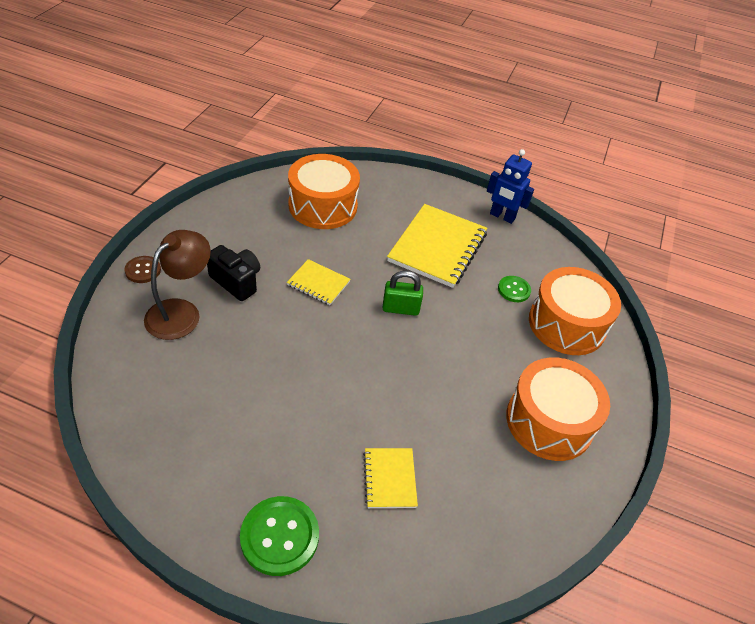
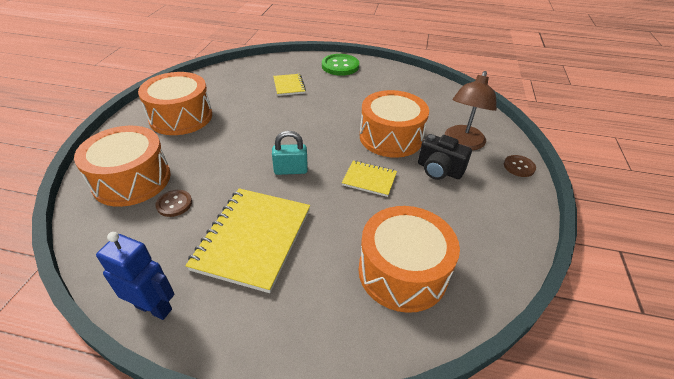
camera: 175 degrees right, 5 degrees down
(267, 336) = (391, 137): none -> orange drum
(400, 308) = (290, 170): green padlock -> turquoise padlock
(514, 290) = (174, 204): green button -> brown button

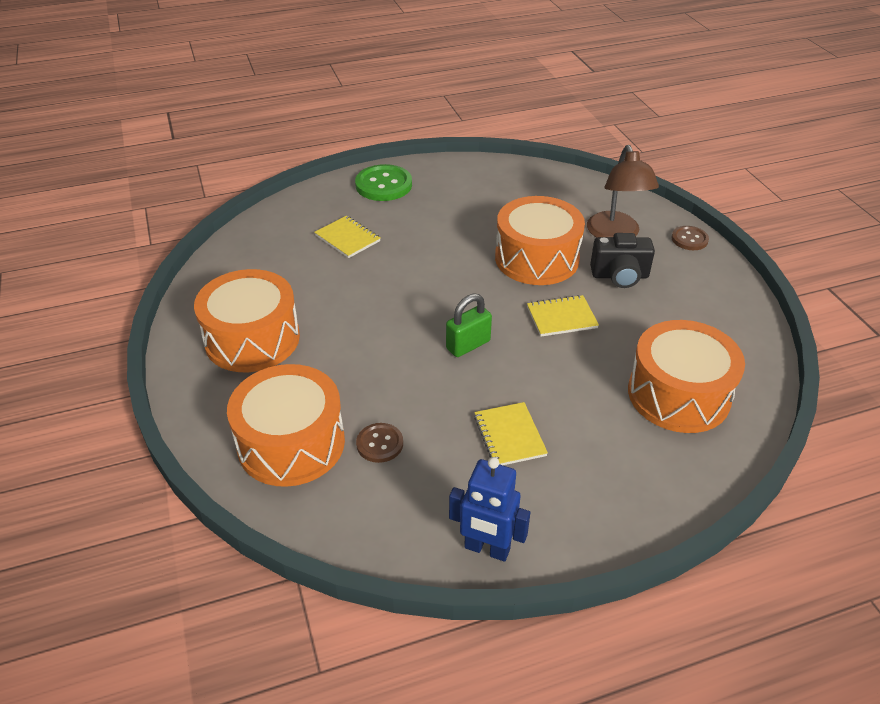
camera: 30 degrees left, 0 degrees up
(154, 307) = (487, 549): blue robot -> blue robot turned 150 degrees counterclockwise
(253, 239) = (509, 436): yellow notebook -> yellow notebook, size x0.51
(290, 170) = (468, 345): turquoise padlock -> green padlock

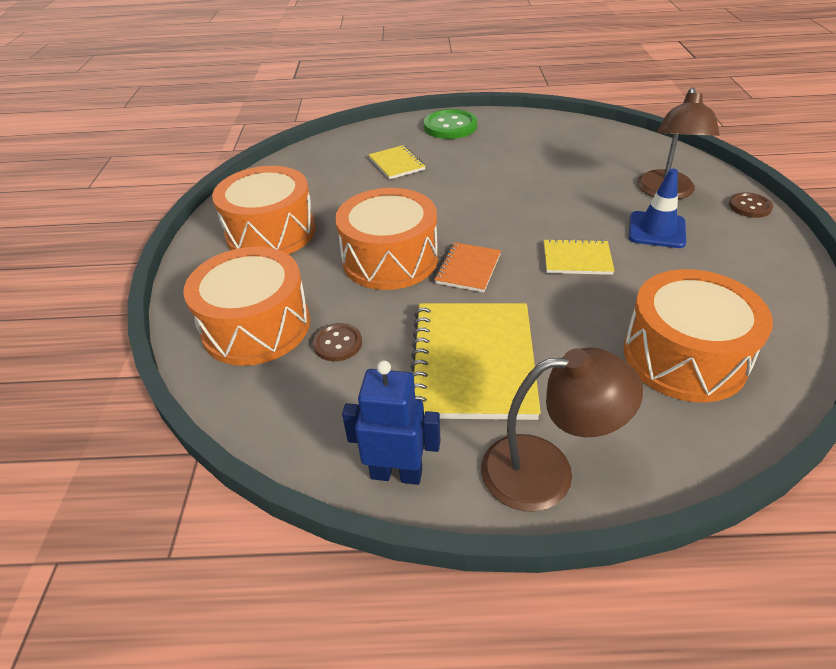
camera: 20 degrees right, 0 degrees up
(468, 345) = (468, 269): green padlock -> orange notebook
(487, 549) = (396, 473): blue robot -> blue robot turned 150 degrees clockwise
(509, 436) = (472, 362): yellow notebook -> yellow notebook, size x1.95
(536, 258) = (572, 203): orange drum -> orange drum (390, 259)
(605, 516) = (546, 470): none -> brown lamp
(620, 276) = (656, 230): black camera -> blue traffic cone

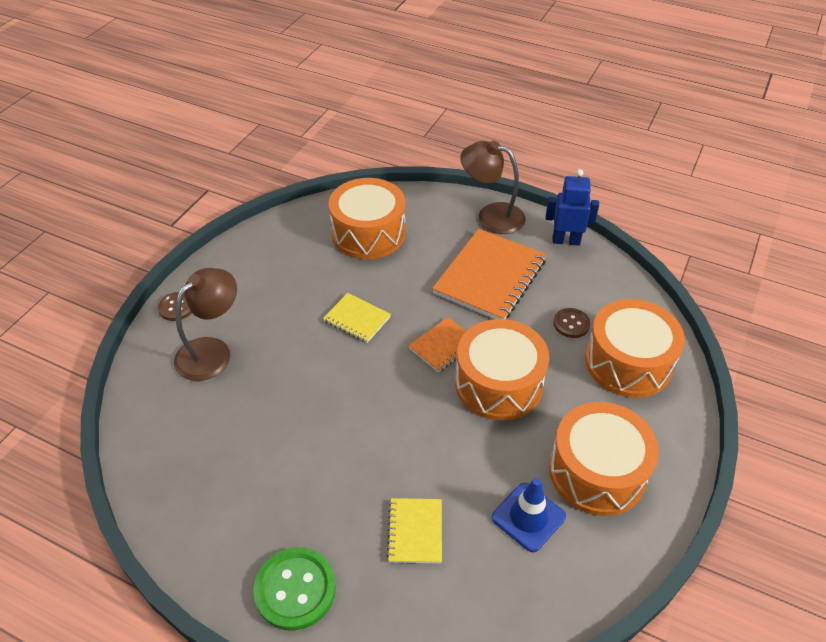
camera: 155 degrees left, 5 degrees up
(396, 473) = (566, 240): blue robot -> blue robot turned 150 degrees clockwise
(472, 362) = (490, 277): yellow notebook -> orange notebook
(656, 230) = (271, 318): blue traffic cone -> blue traffic cone (528, 517)

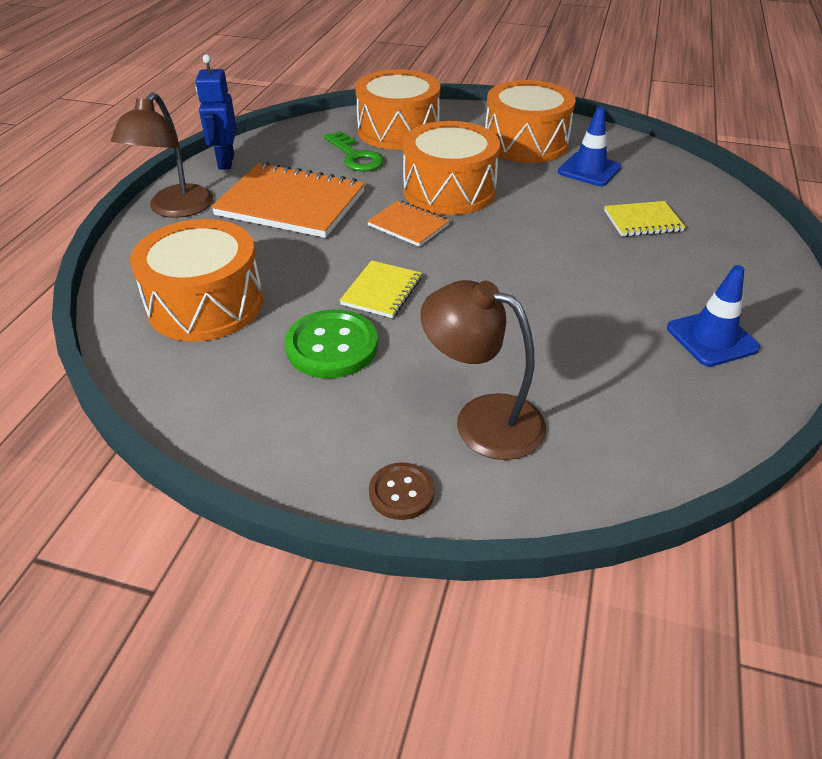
camera: 100 degrees left, 5 degrees down
(232, 515) = (712, 338): none -> blue traffic cone
(295, 589) = (752, 280): green button -> green button (332, 346)
(571, 324) = (355, 156): brown button -> green key

